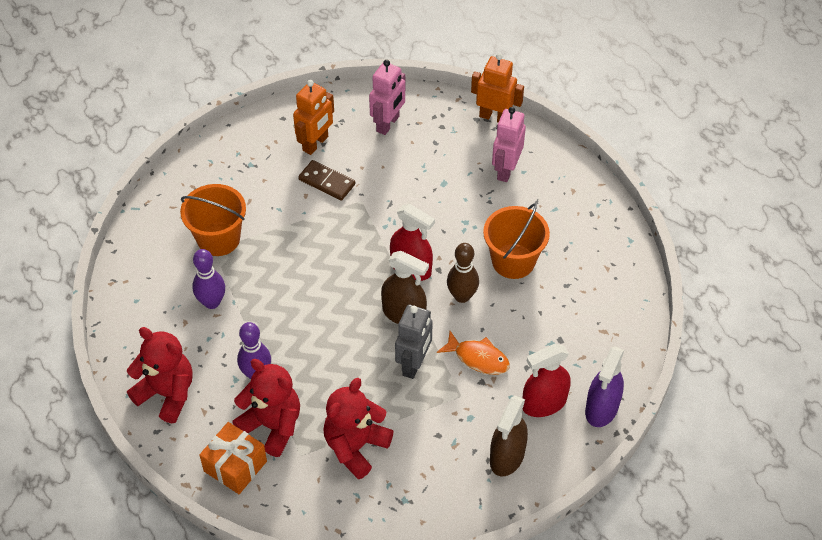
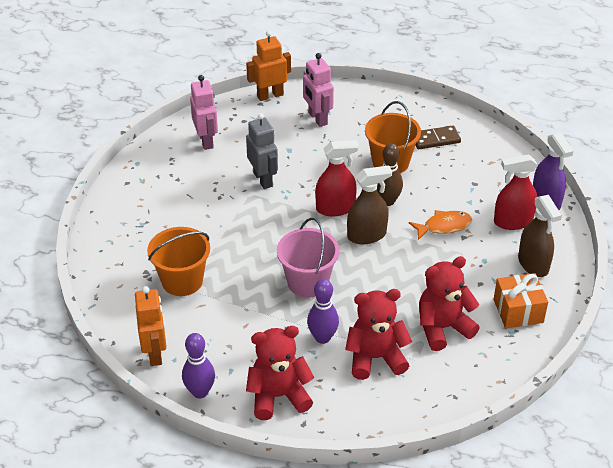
camera: 45 degrees left, 10 degrees down
(212, 302) = (231, 320): purple bowling pin -> purple bowling pin (200, 392)
(235, 466) = (385, 400): orange gift -> orange gift (518, 311)
(305, 317) = (307, 282): none -> pink bucket
(315, 144) = (172, 182): orange robot -> orange robot (155, 353)
(327, 182) = (211, 198): brown domino -> brown domino (435, 139)
(355, 446) = (442, 328): red teddy bear -> red teddy bear turned 75 degrees clockwise
(414, 364) = (412, 257): grey robot -> grey robot (263, 179)
(544, 403) = (513, 221): red spray bottle -> red spray bottle turned 60 degrees clockwise

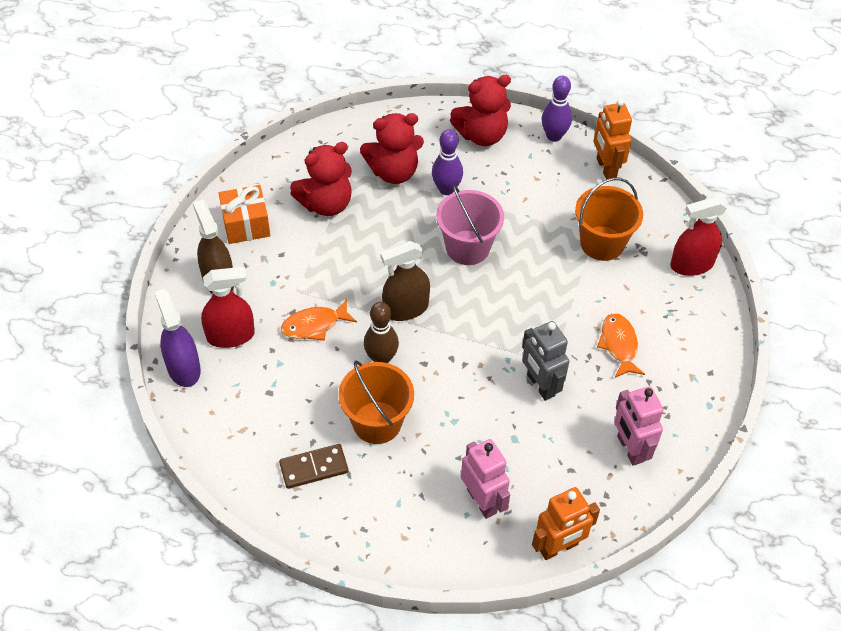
camera: 175 degrees right, 10 degrees up
(193, 203) = (619, 345): none -> orange fish
(335, 208) = (445, 345): red spray bottle -> red spray bottle (691, 265)

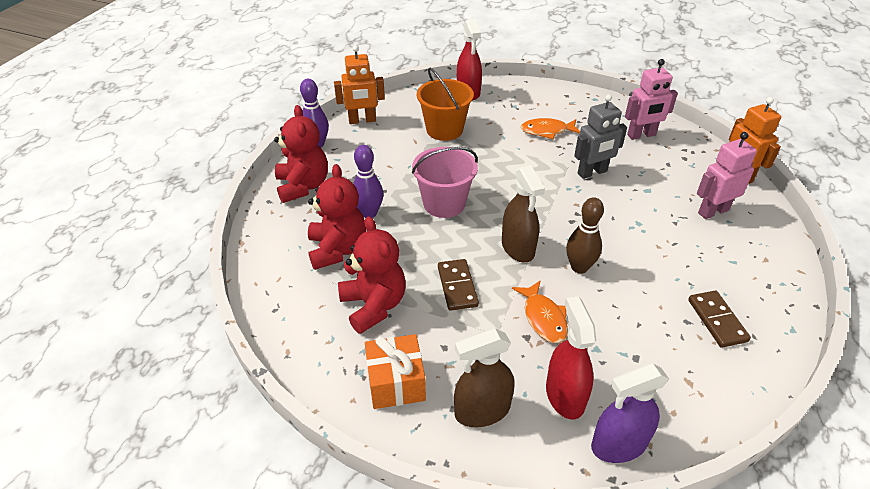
camera: 85 degrees left, 10 degrees down
(351, 261) = (457, 286): none -> brown domino
(377, 422) = (653, 273): orange bucket -> none

